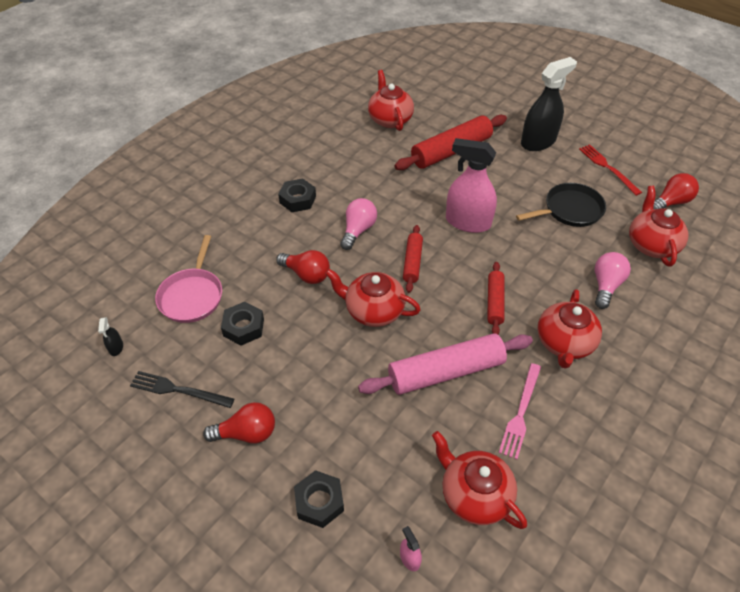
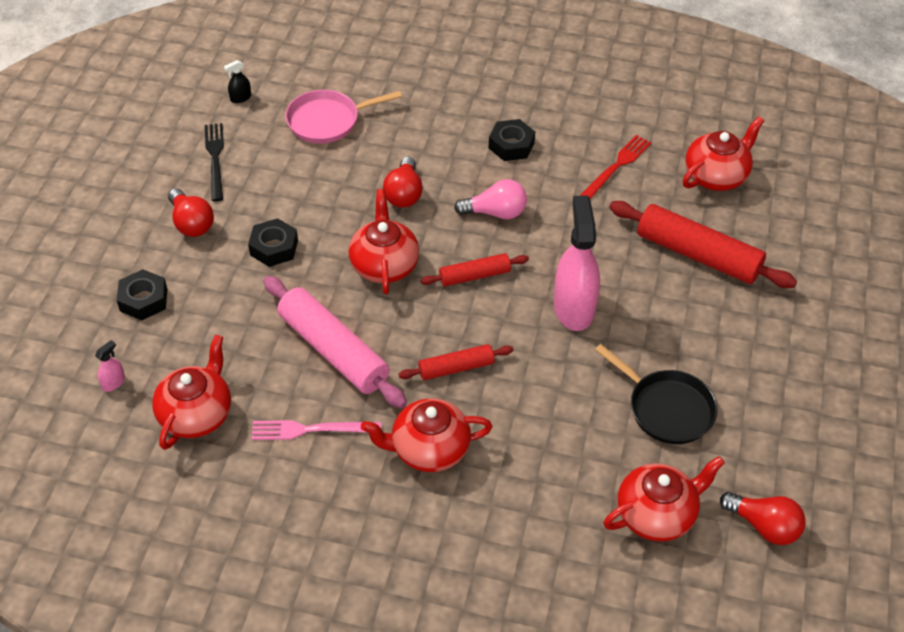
camera: 65 degrees right, 0 degrees up
(243, 327) = (309, 173): black nut -> black nut (274, 248)
(538, 142) = (788, 342): black spray bottle -> none
(606, 286) = (547, 474): pink light bulb -> none
(608, 168) = (788, 436): red fork -> red fork (616, 167)

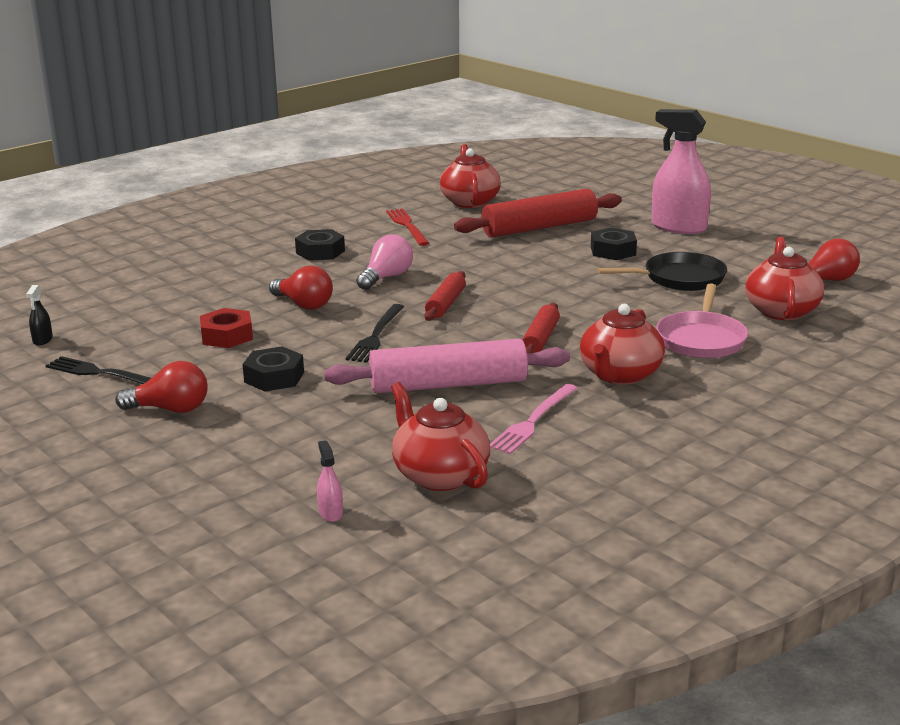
camera: 55 degrees left, 25 degrees down
(143, 300) = (236, 464): black nut -> black nut (613, 251)
(318, 184) = (227, 336): none -> red nut
(327, 121) = (153, 310): pink pan -> pink pan (701, 339)
(384, 265) = (376, 335): red teapot -> black fork
(574, 308) = (534, 280): pink spray bottle -> pink spray bottle (678, 227)

